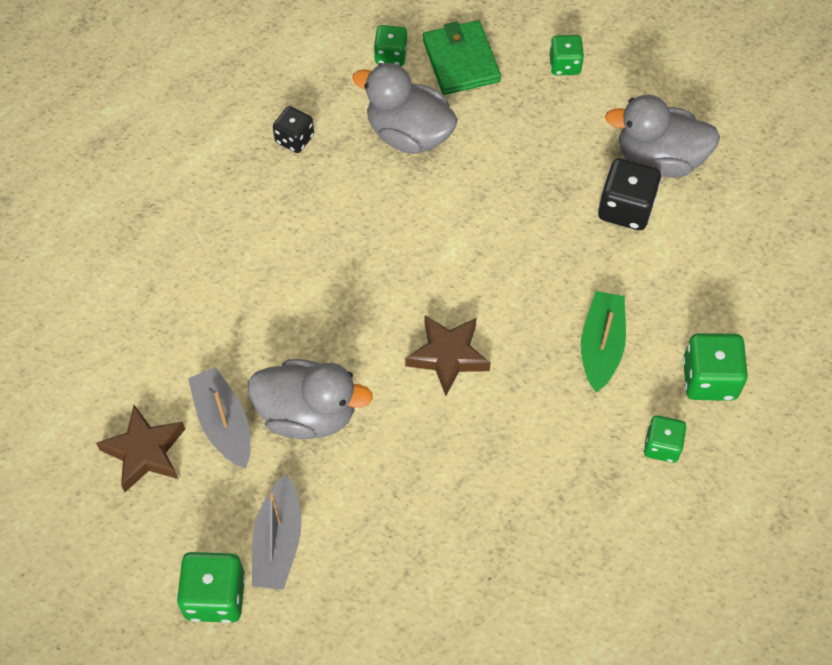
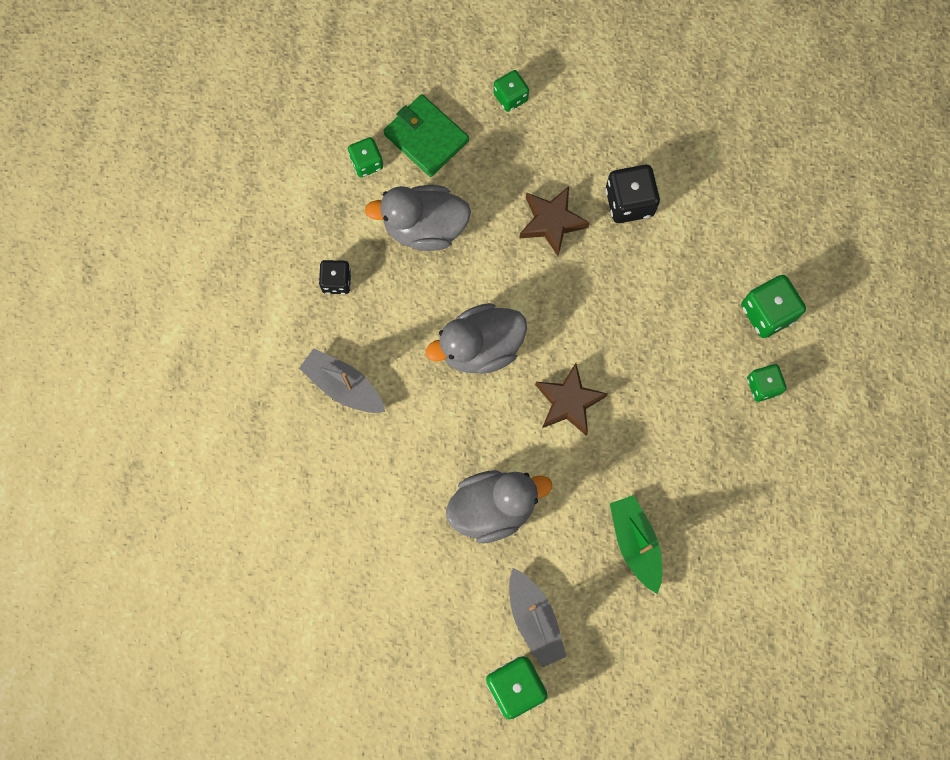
camera: 30 degrees left, 15 degrees up
(145, 452) = (391, 608): brown star -> brown star (551, 222)
(223, 423) = (435, 552): grey boat -> grey boat (343, 386)
(601, 346) = (676, 330): green boat -> green boat (635, 543)
(659, 159) = (630, 144): grey duck -> grey duck (480, 347)

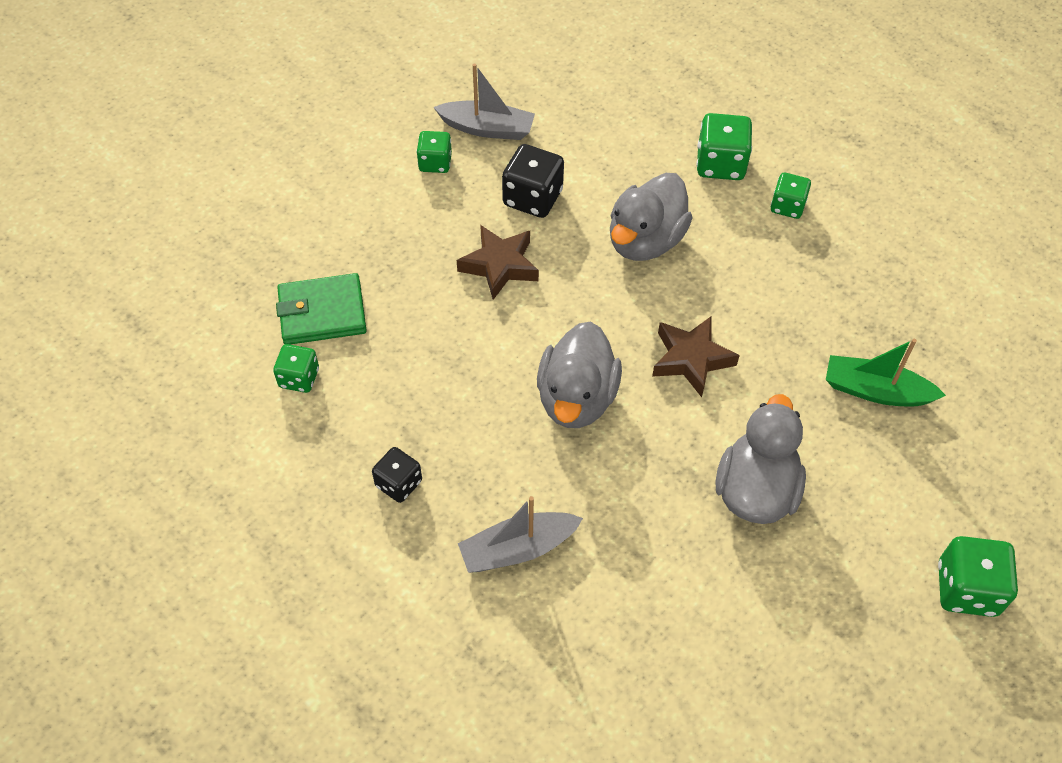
camera: 55 degrees left, 20 degrees down
(424, 227) = (412, 370): grey duck -> grey duck (645, 241)
(510, 97) = (348, 224): green dice -> green dice (435, 163)
(534, 619) = (902, 526): grey boat -> grey boat (487, 128)

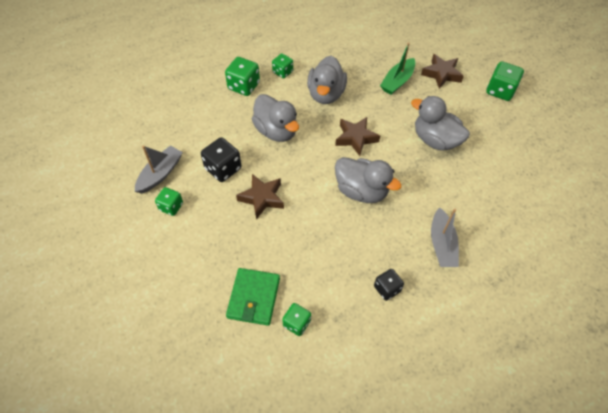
camera: 70 degrees left, 0 degrees up
(771, 285) = (326, 94): none -> grey duck
(947, 465) = (441, 74): none -> brown star

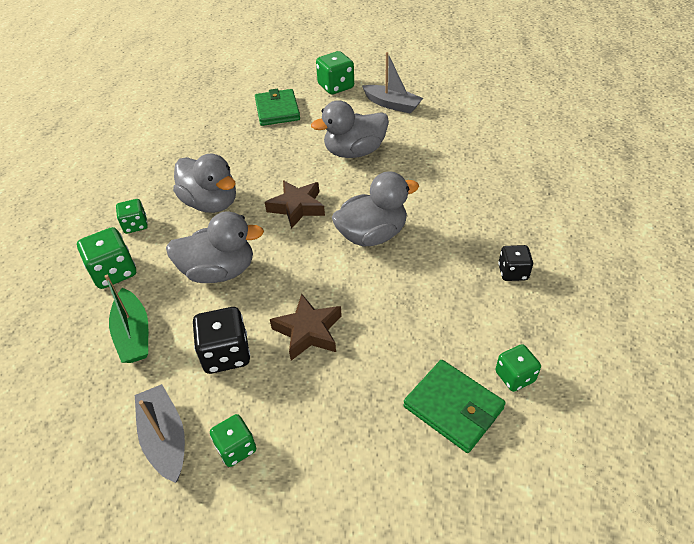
camera: 55 degrees left, 10 degrees down
(397, 81) = (253, 142): green boat -> green boat (134, 334)
(441, 74) = (277, 110): brown star -> green wallet
(442, 244) = (484, 206): grey boat -> grey boat (392, 105)

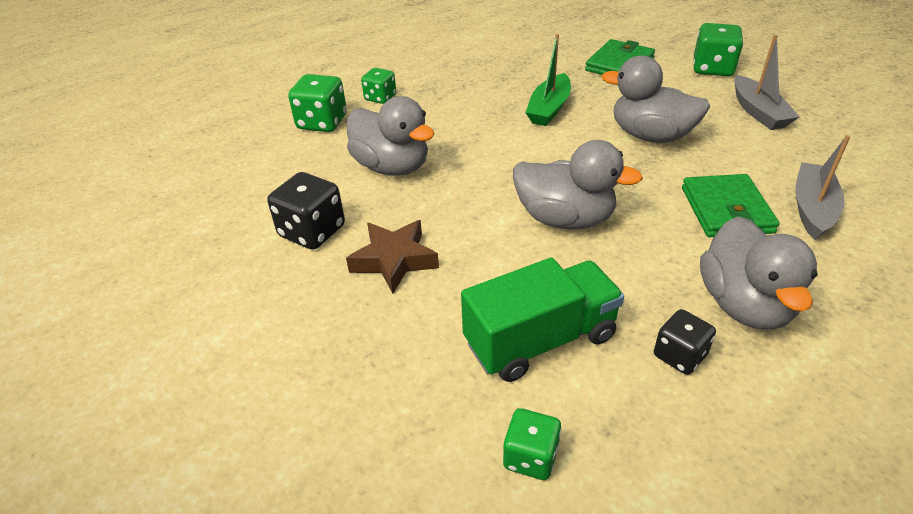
camera: 45 degrees right, 5 degrees down
(134, 334) = (276, 173): green boat -> green boat (549, 109)
(165, 438) = (196, 259): grey boat -> grey boat (812, 208)
(211, 203) = (457, 111): grey duck -> grey duck (744, 304)
(236, 448) = (224, 305): green dice -> none
(297, 207) = (525, 154): brown star -> none
(446, 314) = (540, 340): none -> green truck
(453, 407) = (426, 428): green wallet -> green wallet (726, 210)

